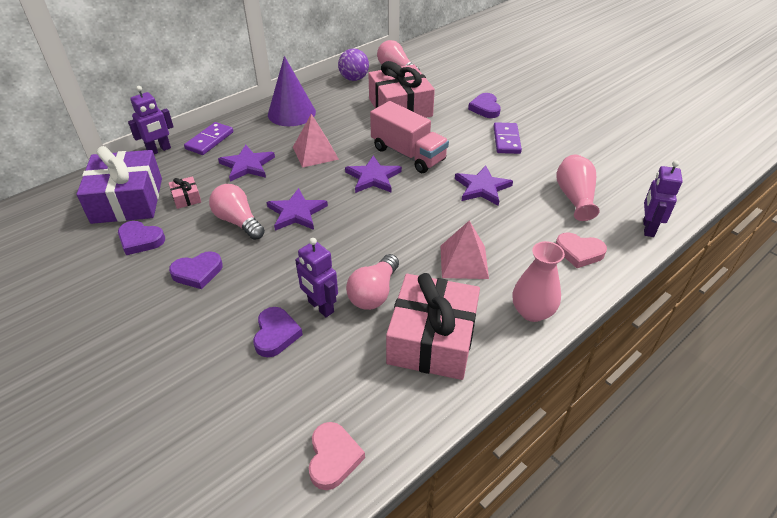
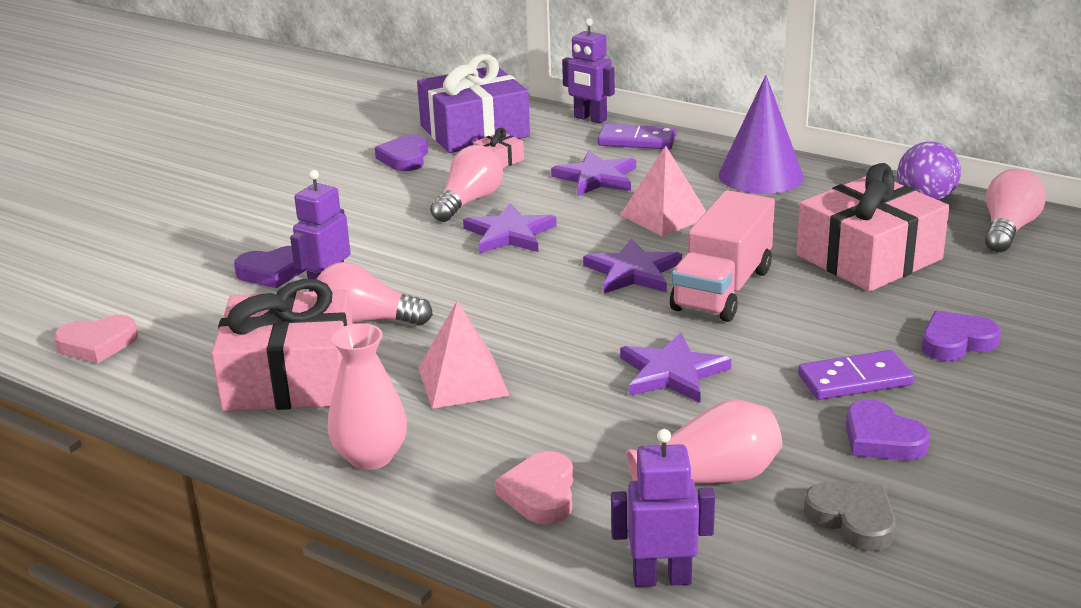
camera: 75 degrees right, 15 degrees down
(197, 272) = (362, 203): purple heart -> purple heart (882, 439)
(610, 168) = (853, 520): none -> grey heart

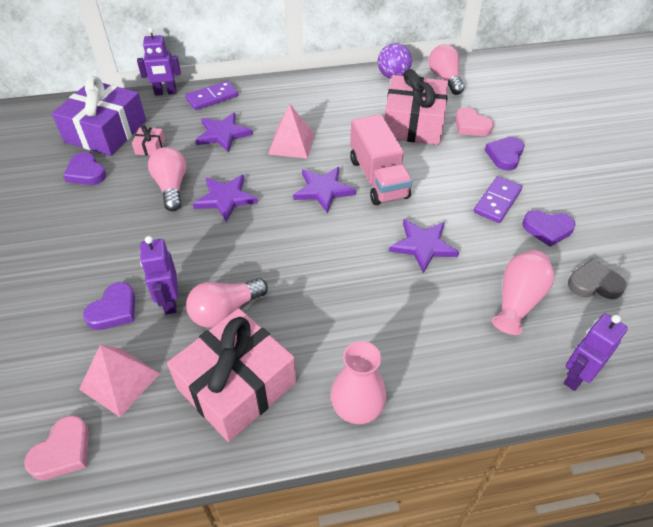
camera: 45 degrees left, 20 degrees up
(463, 381) = (335, 319): pink pyramid -> pink pyramid (119, 381)
(540, 494) = (466, 366): pink heart -> pink heart (471, 126)
(760, 175) = (304, 94): purple cone -> none

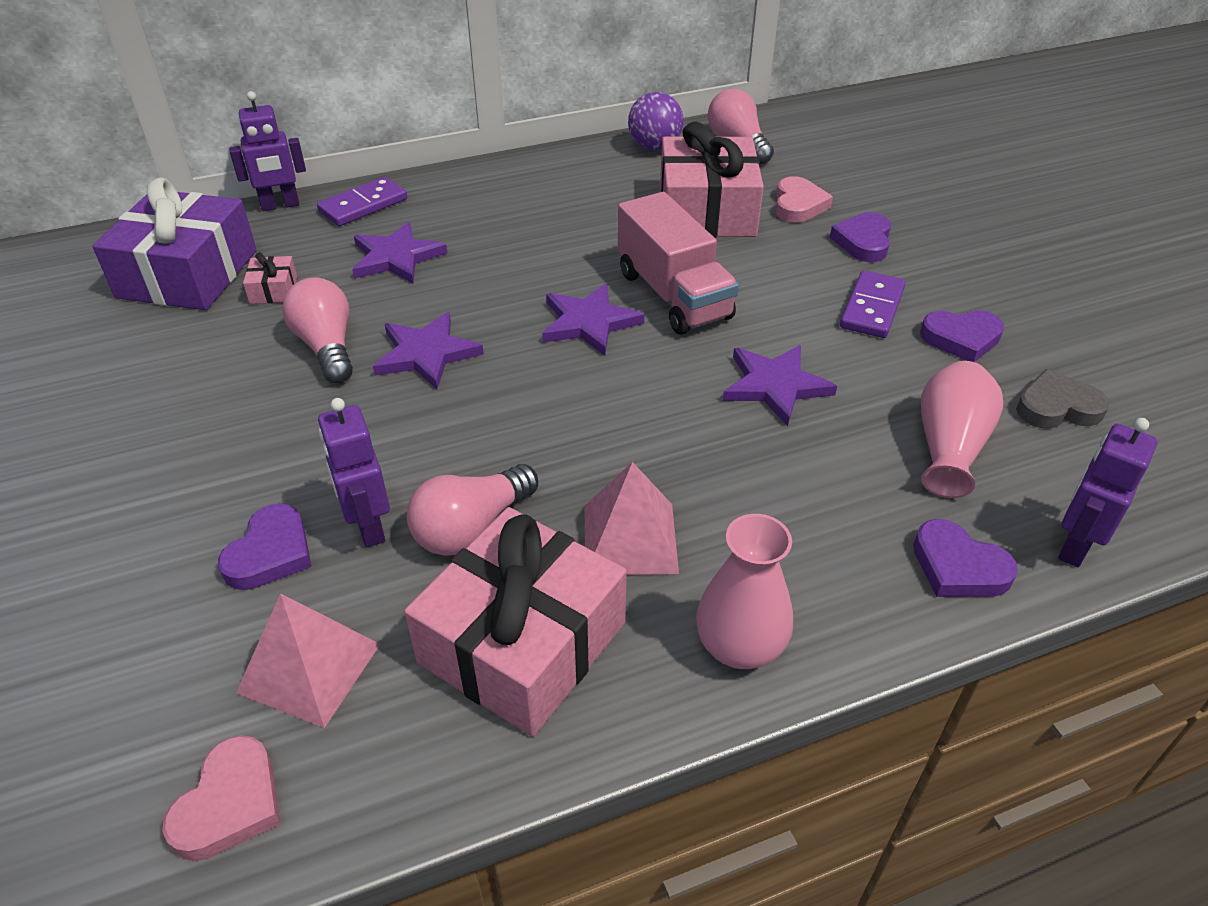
camera: 10 degrees left, 5 degrees down
(86, 172) = (167, 341): purple heart -> purple heart (958, 567)
(291, 144) = (516, 260): pink pyramid -> pink pyramid (630, 538)
(471, 126) = (798, 205): pink heart -> pink heart turned 120 degrees counterclockwise

